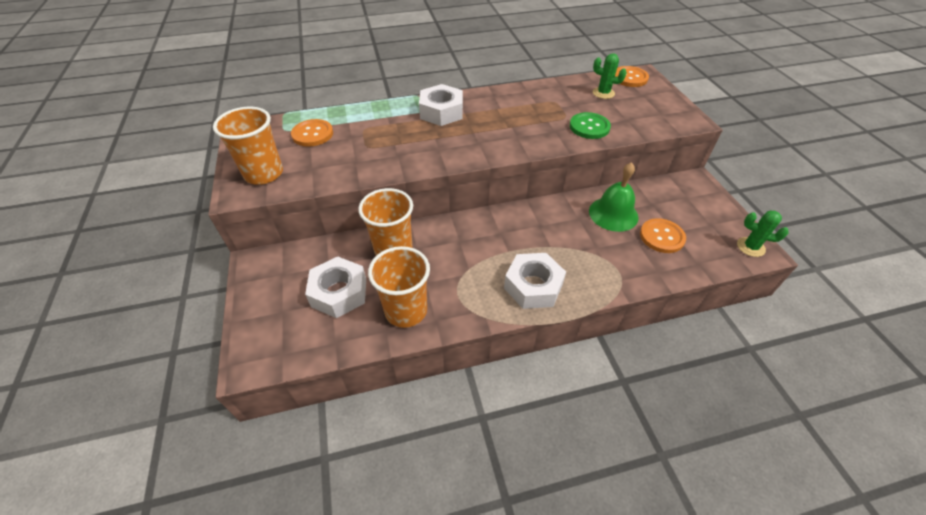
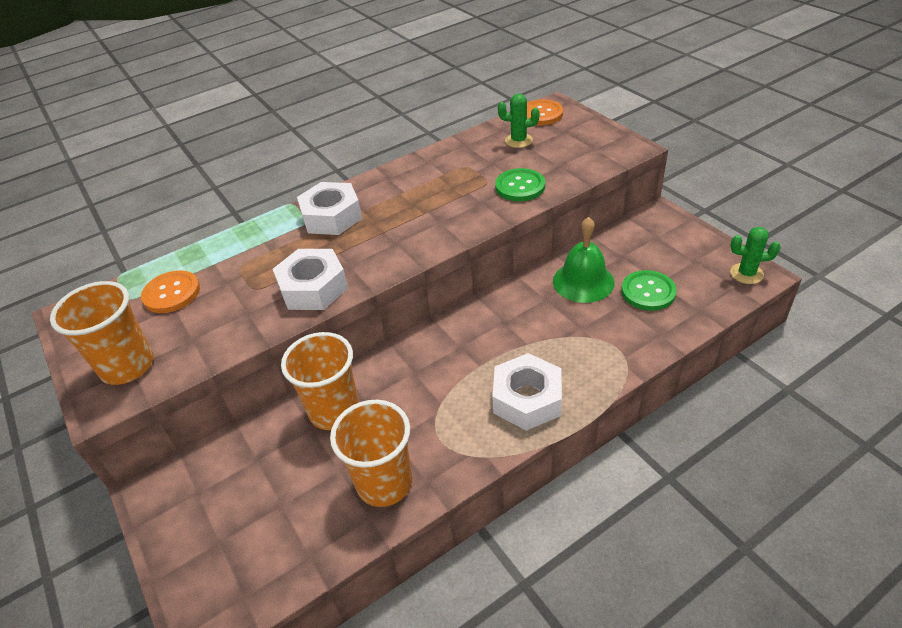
camera: 15 degrees left, 5 degrees down
(339, 292) = (286, 490): white nut -> white nut (313, 288)
(662, 237) = (648, 292): orange button -> green button

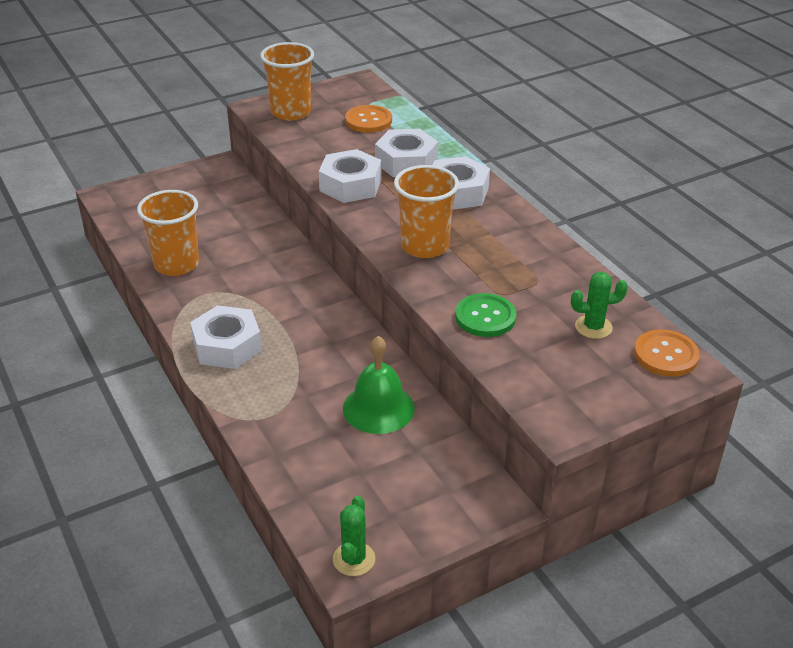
camera: 90 degrees right, 5 degrees down
(270, 254) = (406, 162): none -> white nut
(334, 411) = (258, 240): orange cup -> orange cup (424, 246)
(518, 141) = (593, 327): green cactus -> green cactus turned 75 degrees clockwise
(648, 292) = (346, 458): green button -> none

